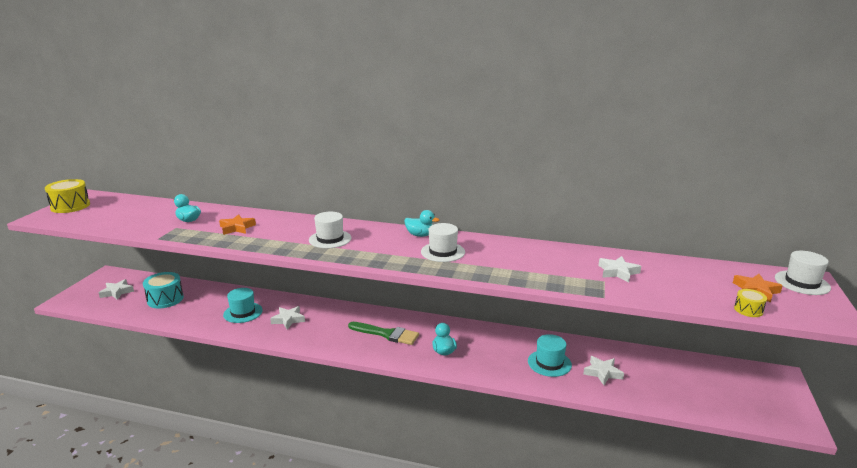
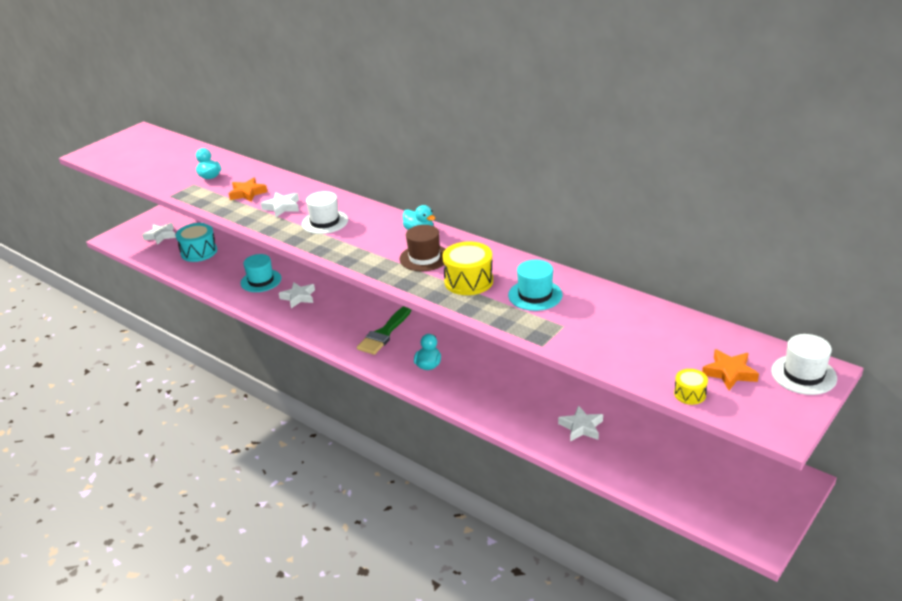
camera: 25 degrees right, 10 degrees up
(70, 206) = (118, 143): yellow drum -> yellow drum (468, 281)
(387, 334) = (384, 333): green brush -> green brush turned 75 degrees clockwise
(443, 252) = (424, 258): white hat -> brown hat
(549, 363) = (531, 403): turquoise hat -> turquoise hat (535, 295)
(618, 272) = (591, 318): white star -> white star (282, 207)

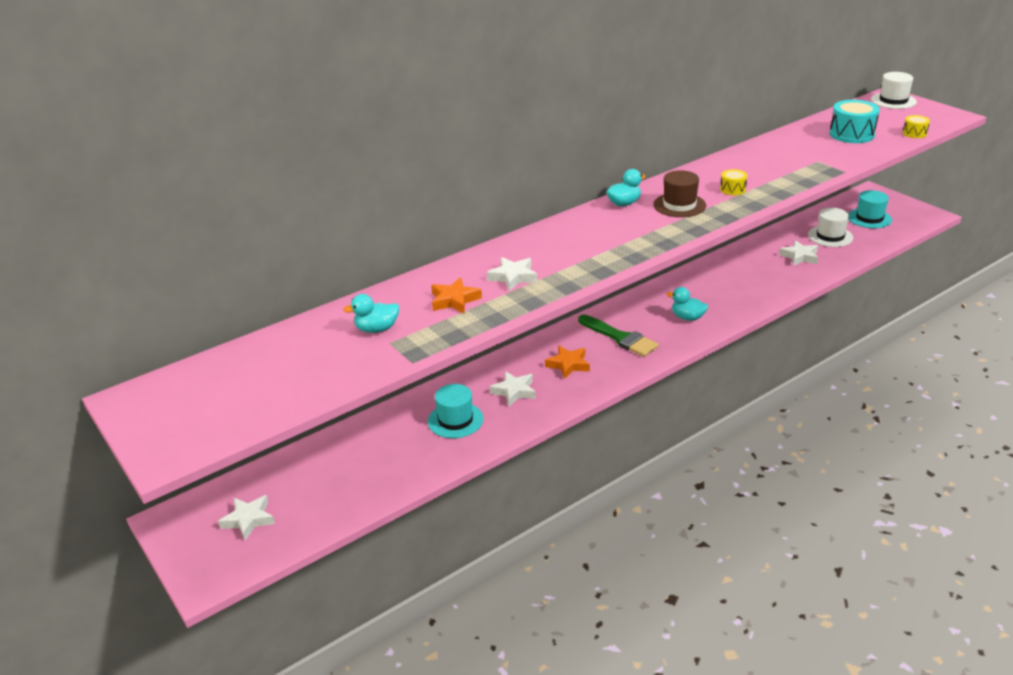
camera: 75 degrees left, 0 degrees up
(199, 252) = (334, 477): turquoise drum -> turquoise drum (852, 134)
(325, 222) = (570, 252): white hat -> white hat (830, 236)
(468, 281) = (732, 189): yellow drum -> yellow drum, size x0.53
(535, 295) = (766, 166): turquoise hat -> turquoise hat (869, 218)
(729, 373) = (889, 119): orange star -> orange star (568, 365)

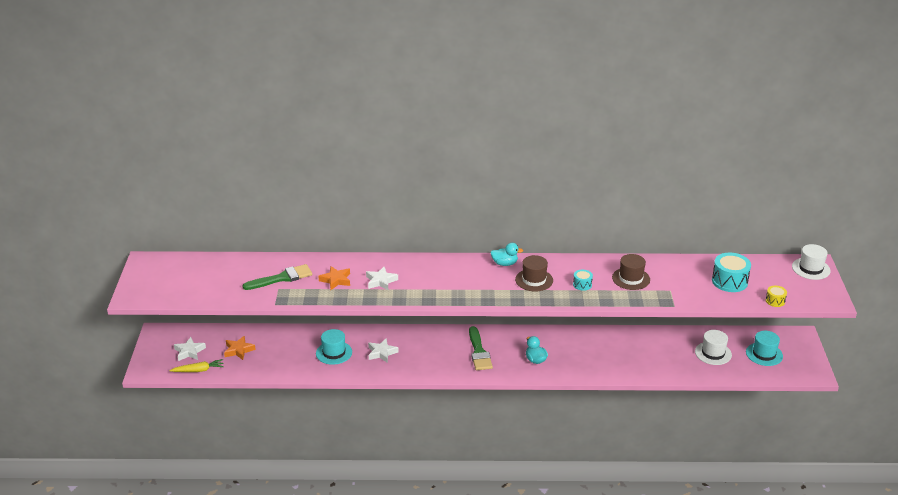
camera: 35 degrees right, 0 degrees up
(292, 536) = (198, 370): none -> yellow carrot
(377, 329) = (282, 278): turquoise duck -> green brush
(568, 365) = (429, 353): orange star -> orange star (239, 350)
(732, 189) = (582, 284): yellow drum -> turquoise drum
(767, 166) = (631, 278): none -> brown hat
(799, 256) = (668, 357): white star -> none

